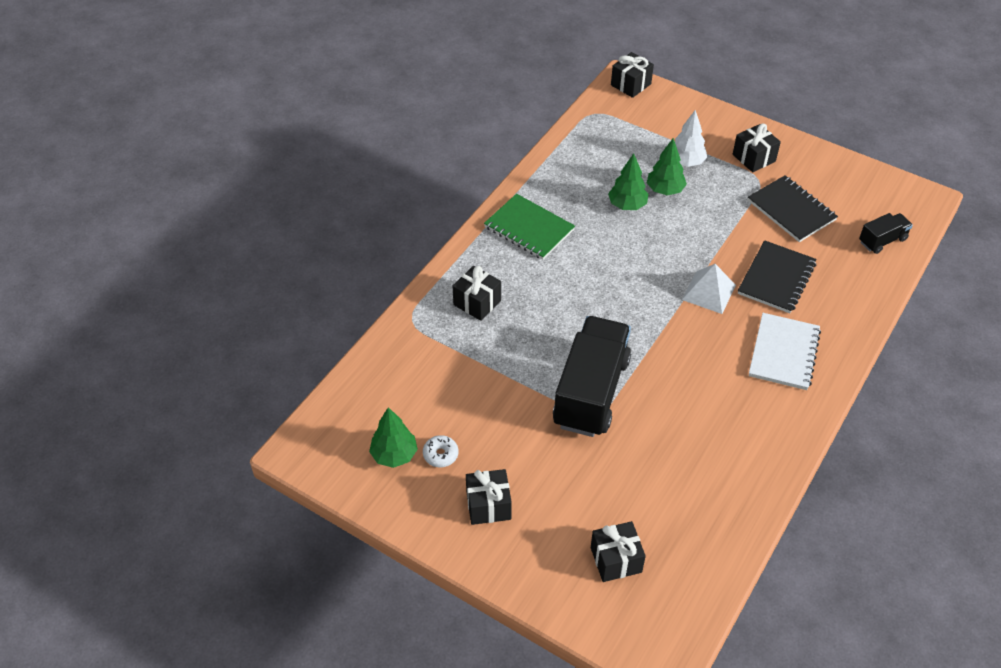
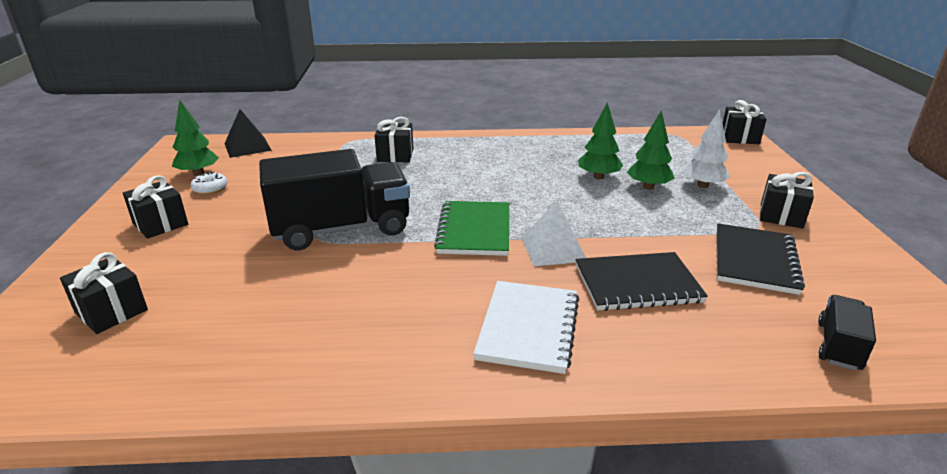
camera: 55 degrees right, 20 degrees down
(356, 400) = (247, 147): none -> black pyramid
(529, 228) = (504, 149): green notebook -> green notebook (474, 230)
(784, 353) = (528, 328): white notebook -> white notebook turned 60 degrees counterclockwise
(882, 240) = (838, 346): black truck -> black truck turned 90 degrees counterclockwise

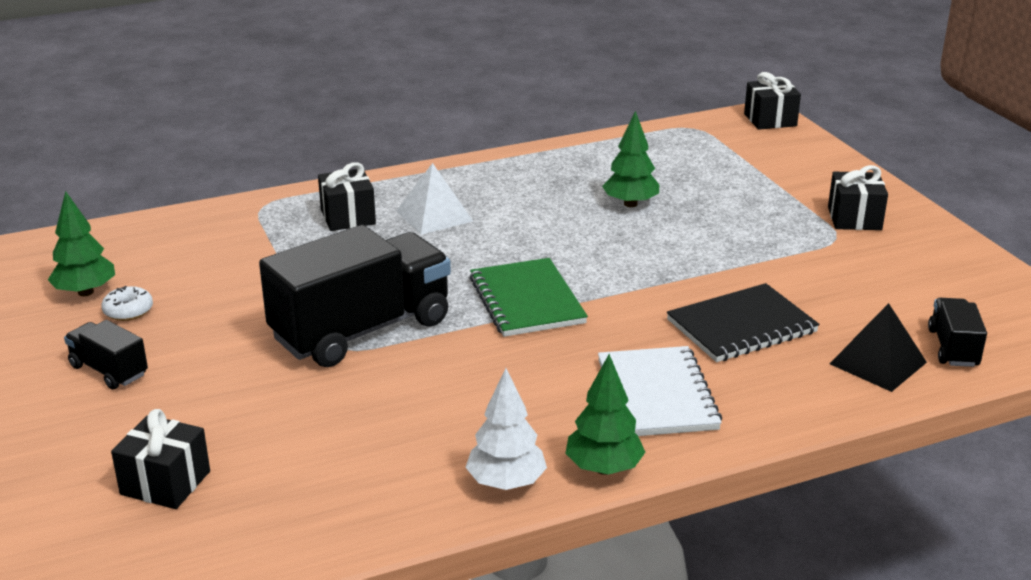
camera: 20 degrees left, 0 degrees up
(160, 224) = (109, 371): black gift -> black truck
(247, 147) = (118, 239): black pyramid -> black pyramid (878, 363)
(553, 249) = (631, 305): white pyramid -> white pyramid (434, 215)
(648, 187) = (695, 207): green tree -> green tree (603, 468)
(703, 185) = (756, 195): white tree -> white tree (506, 483)
(755, 260) = (847, 276): black notebook -> none

